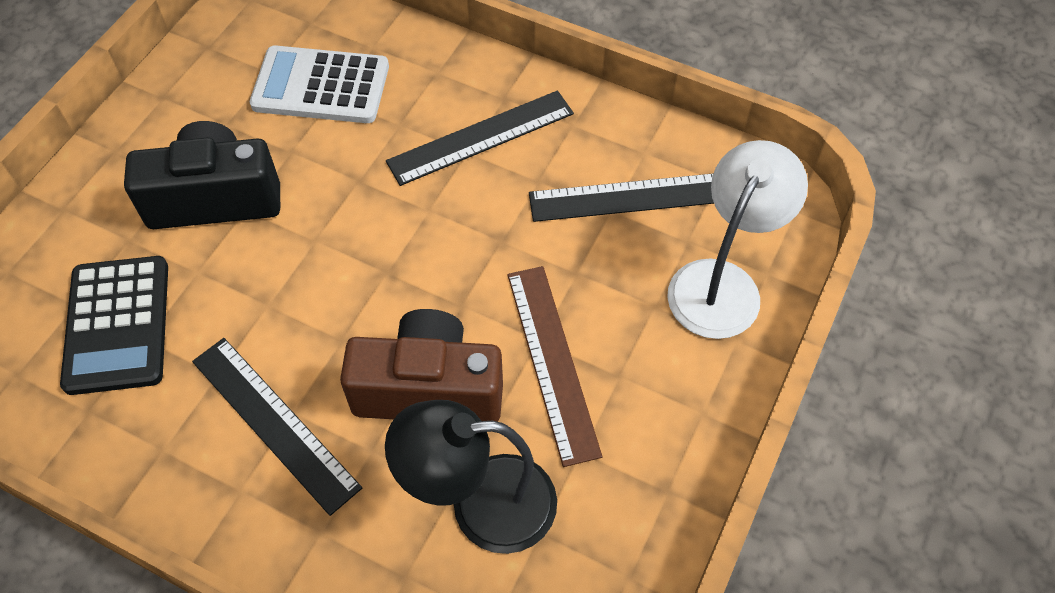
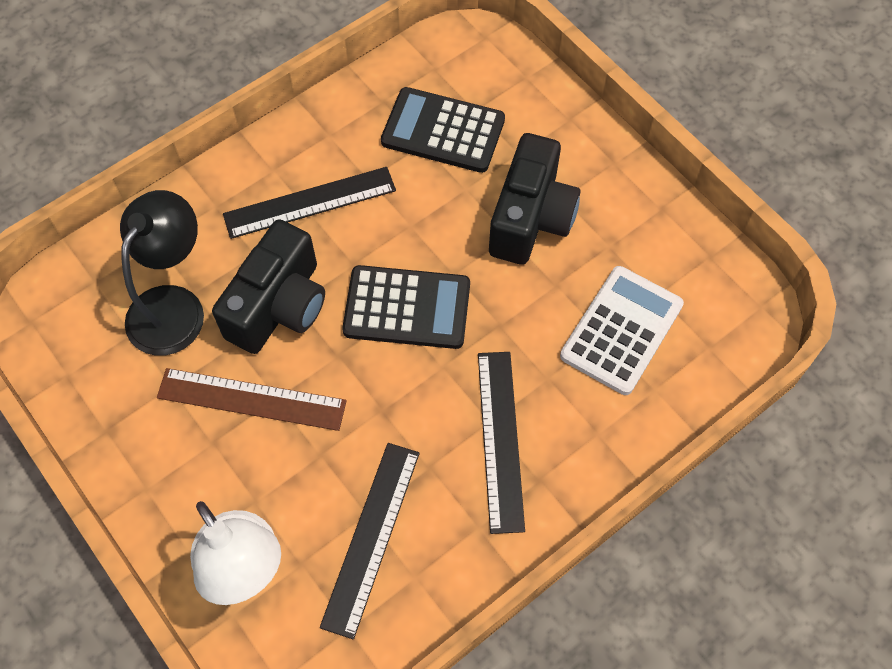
camera: 115 degrees right, 5 degrees up
(375, 265) = (407, 308): none -> black calculator
(429, 389) = (279, 306): brown camera -> black camera

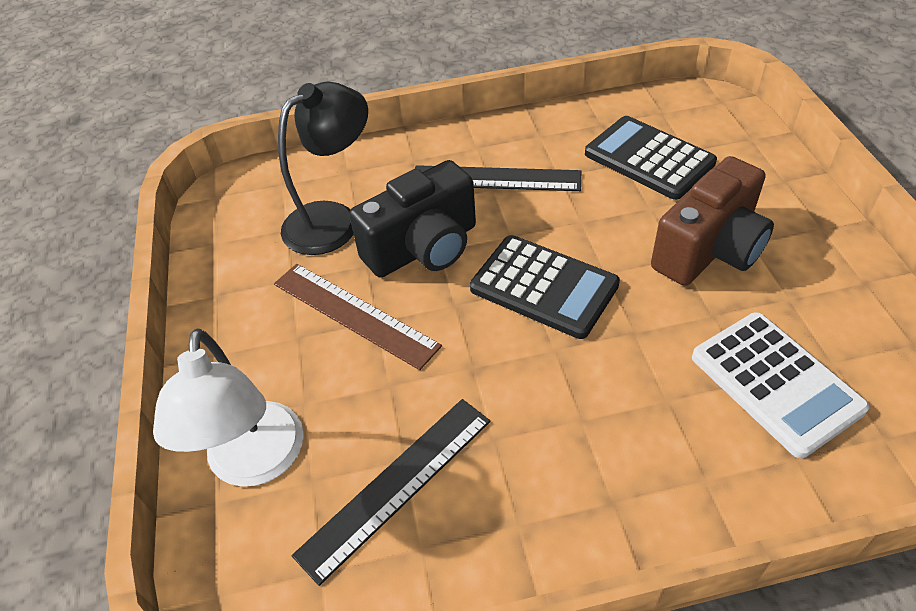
camera: 30 degrees right, 15 degrees down
(500, 439) = (585, 442): black ruler -> none
(531, 218) = (709, 250): black camera -> brown camera
(621, 330) = (775, 383): white calculator -> white calculator turned 90 degrees clockwise

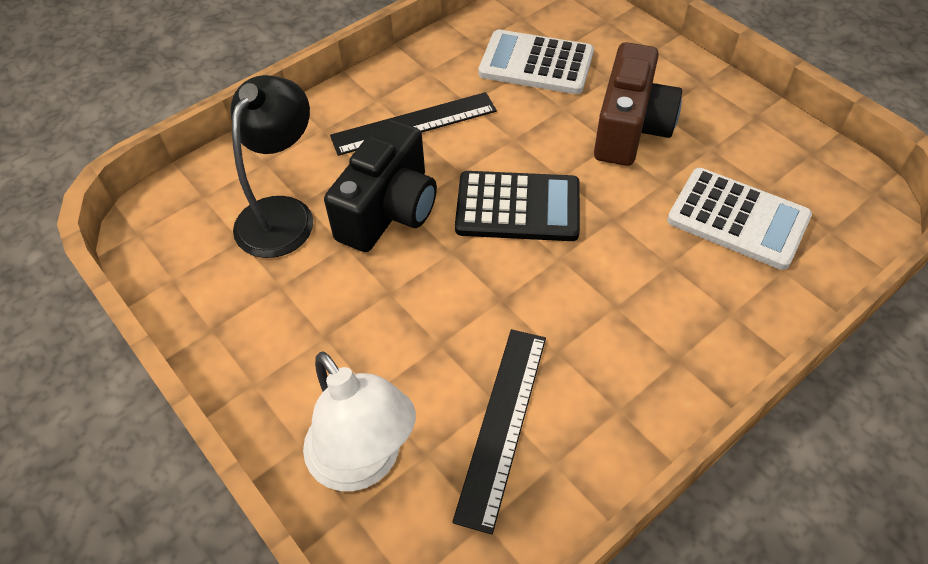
camera: 30 degrees left, 5 degrees up
(354, 314) = (364, 294): brown ruler -> none
(649, 158) = (536, 64): black calculator -> white calculator

